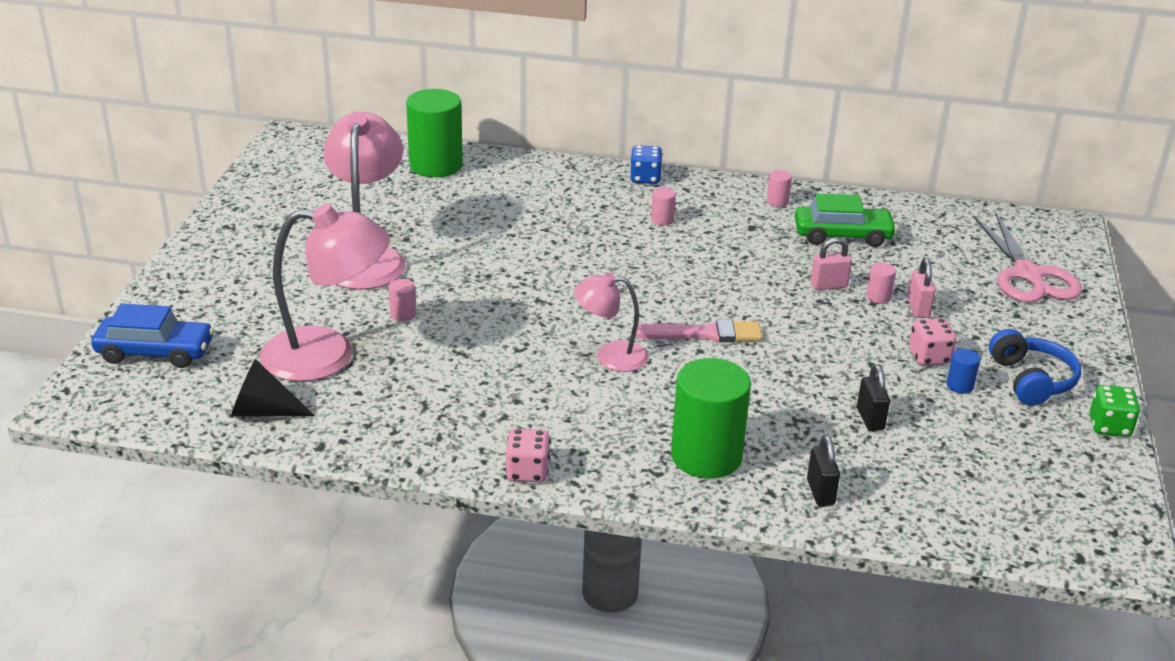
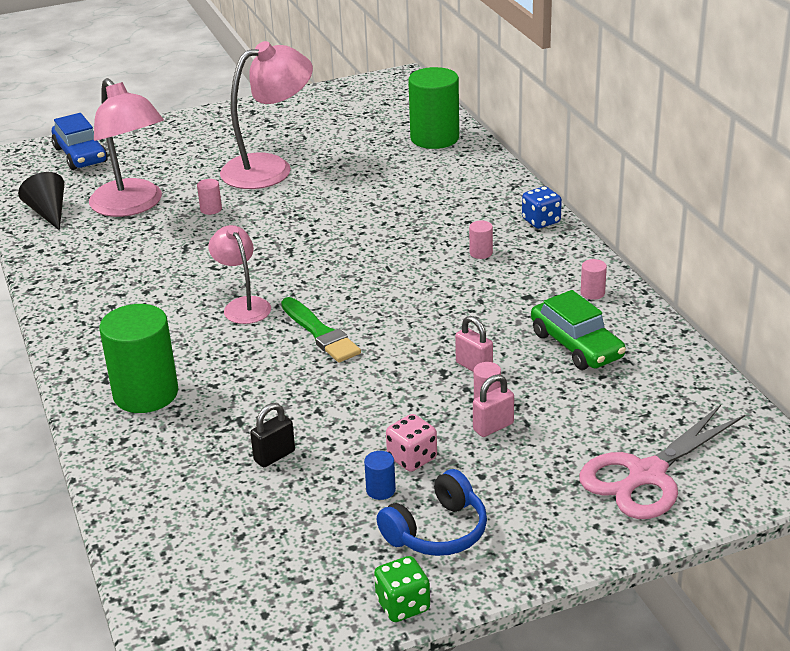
camera: 60 degrees right, 0 degrees up
(527, 471) = (62, 328): pink dice -> none
(703, 334) = (320, 333): pink brush -> green brush
(820, 492) = (143, 463): black padlock -> none

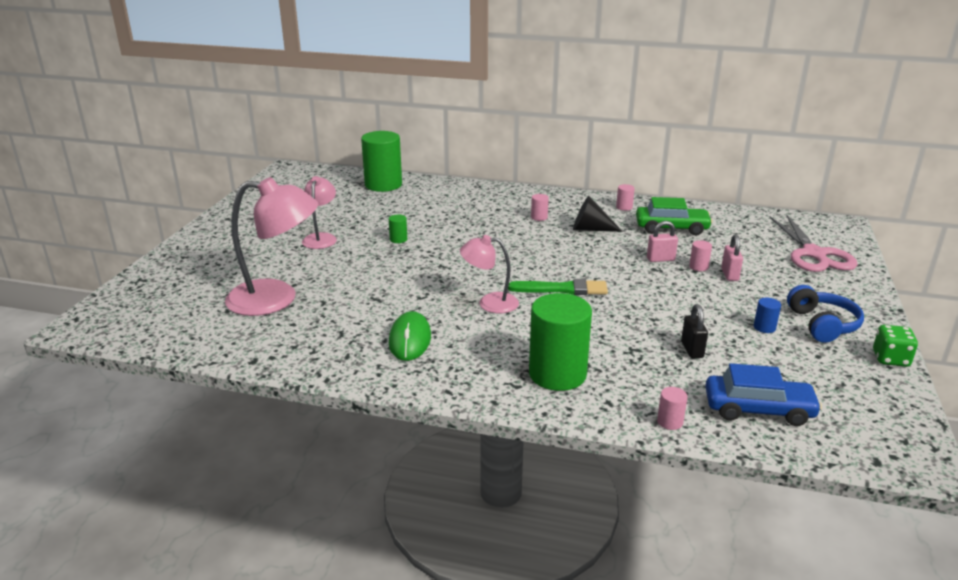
camera: 55 degrees left, 5 degrees down
(48, 213) = (217, 336): black cone -> black cone (590, 229)
(80, 155) = (150, 295): blue car -> blue car (758, 409)
(130, 296) = (410, 340): none -> green mouse
(211, 209) = (339, 273): pink cylinder -> pink cylinder (670, 422)
(270, 168) = (321, 238): pink lamp -> pink lamp, size x0.57
(317, 204) = (398, 239): none -> green cylinder
(412, 458) = (739, 307): pink dice -> none
(541, 221) = (529, 193): blue dice -> none

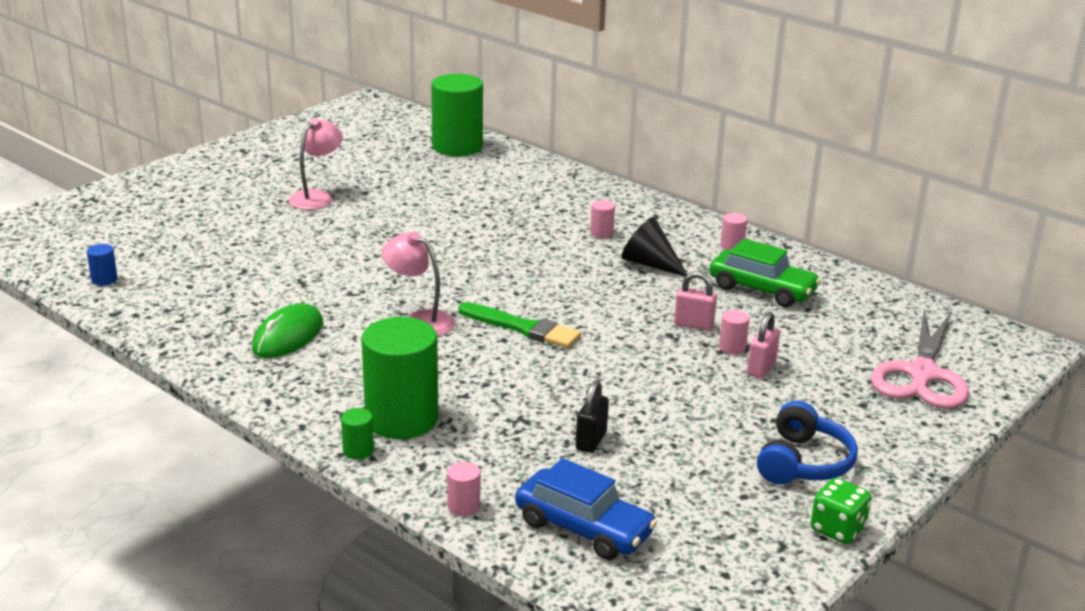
camera: 25 degrees right, 0 degrees up
(276, 299) = (200, 254): pink lamp -> none
(398, 239) = (400, 219): green cylinder -> green cylinder (358, 451)
(764, 327) = (719, 443): blue cylinder -> blue cylinder (104, 280)

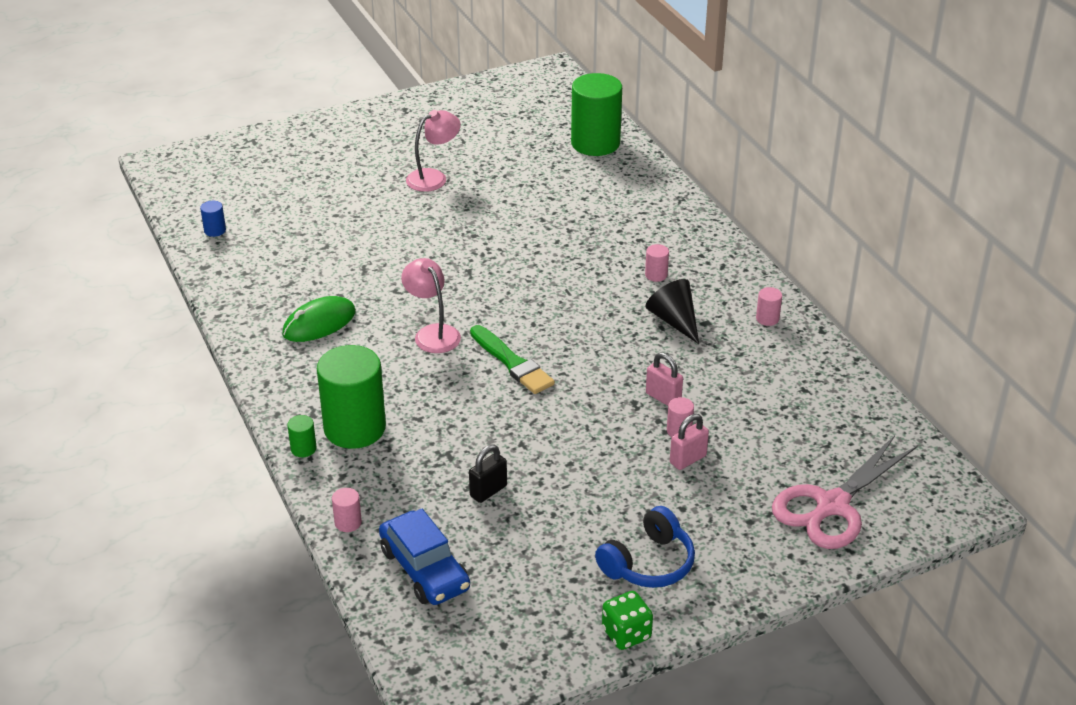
camera: 25 degrees right, 10 degrees up
(762, 289) = (757, 374): green car -> none

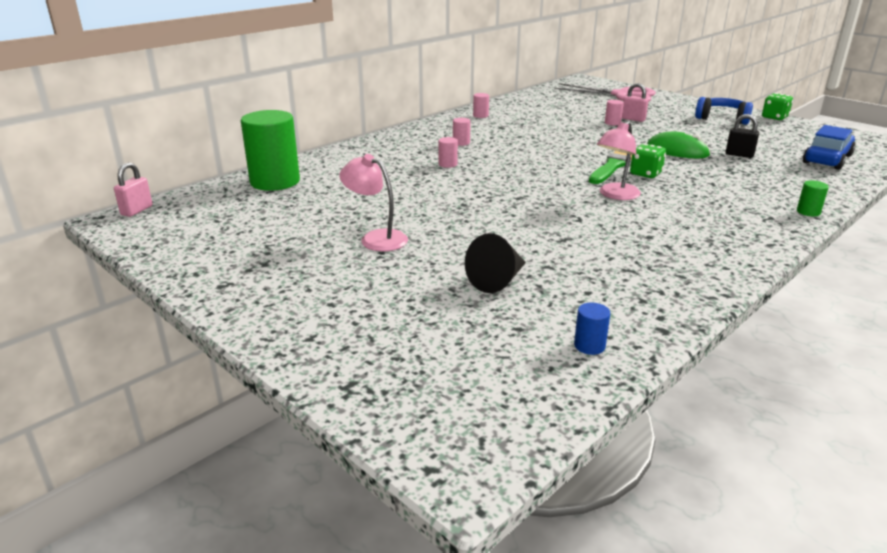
camera: 110 degrees left, 10 degrees down
(319, 323) = (665, 240): green mouse -> green mouse (677, 151)
(348, 522) = (838, 184): pink cylinder -> pink cylinder (448, 164)
(354, 428) = (757, 200): green cylinder -> none
(475, 379) = (645, 174): none -> green dice
(663, 397) = (589, 129): pink padlock -> pink padlock (137, 210)
(674, 321) = (509, 133): black cone -> black cone (498, 280)

